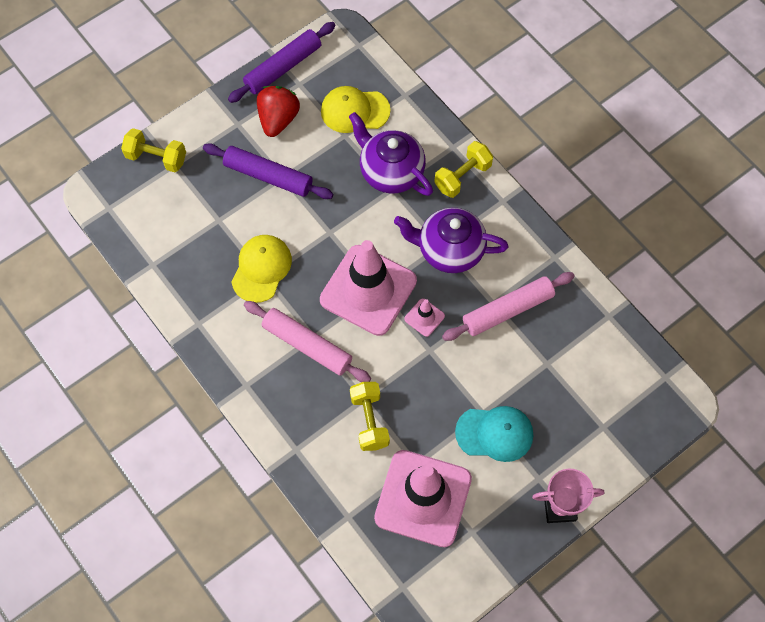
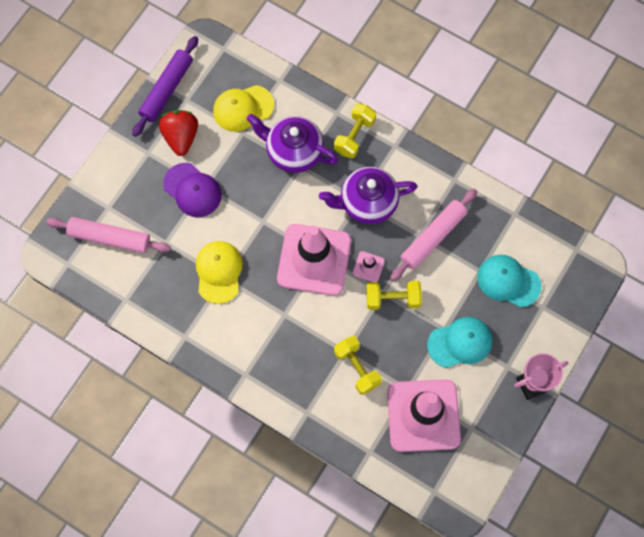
camera: 20 degrees left, 5 degrees up
(156, 158) = (90, 206): yellow dumbbell -> yellow dumbbell (392, 299)
(268, 176) = (192, 190): purple rolling pin -> purple cap
(307, 345) = (282, 323): pink rolling pin -> pink rolling pin (110, 238)
(574, 385) = (508, 281): none -> turquoise cap

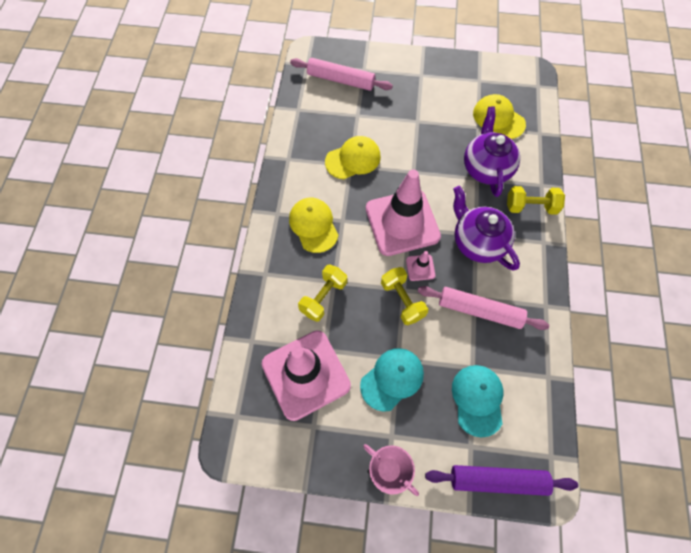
camera: 65 degrees right, 5 degrees down
(110, 238) = (340, 80): pink rolling pin -> pink rolling pin turned 60 degrees counterclockwise
(167, 90) = (478, 65): purple rolling pin -> purple rolling pin (497, 480)
(181, 137) = (447, 89): red strawberry -> none
(192, 190) = (409, 114): purple cap -> none
(276, 344) = (313, 225): none -> yellow cap
(460, 343) = (392, 379): turquoise cap -> turquoise cap turned 90 degrees counterclockwise

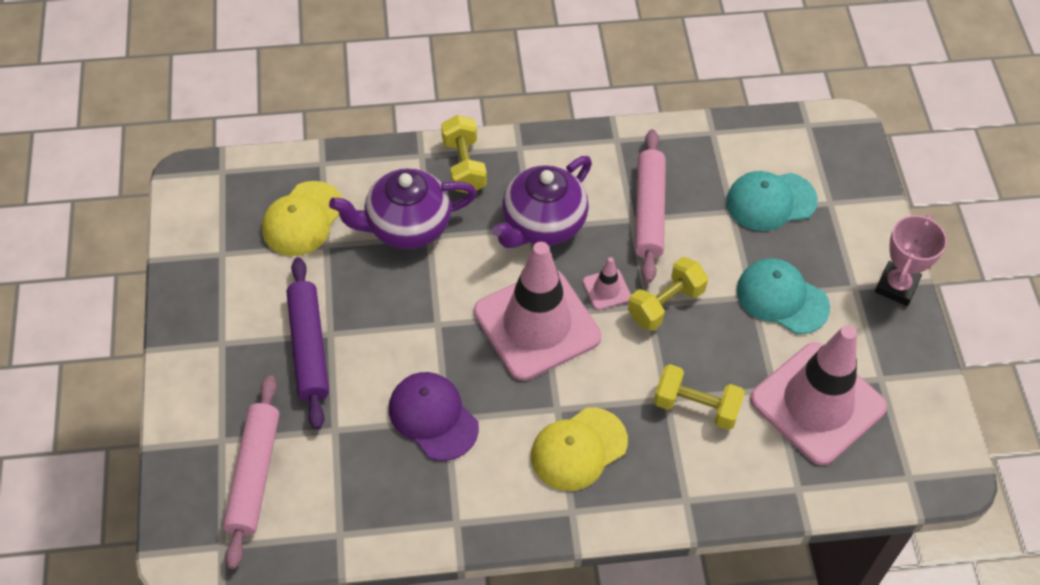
camera: 105 degrees left, 10 degrees down
(353, 159) = (433, 417): yellow cap -> purple cap
(497, 480) = (856, 173): purple rolling pin -> purple rolling pin (309, 347)

